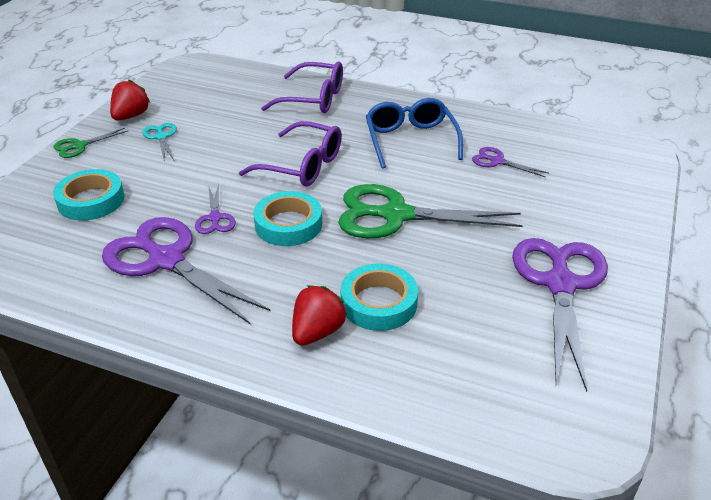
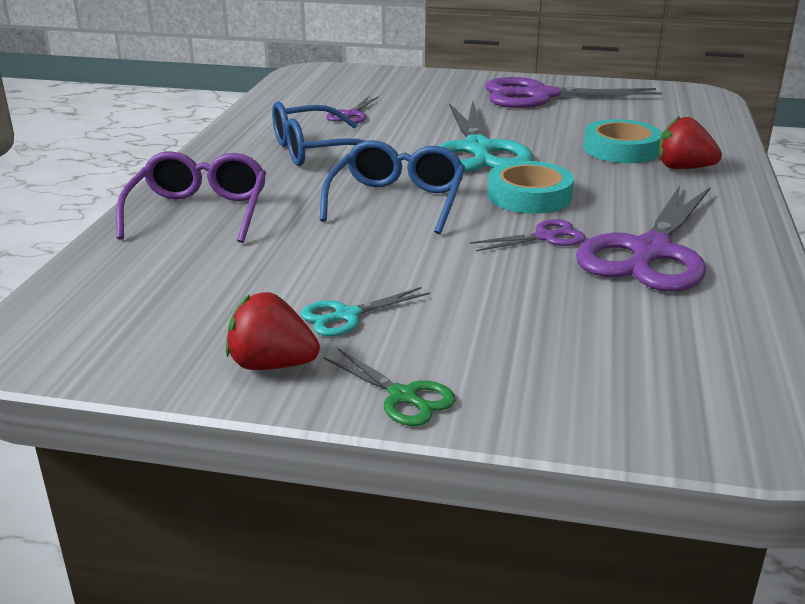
camera: 100 degrees left, 10 degrees down
(91, 200) = (565, 337): turquoise tape -> none
(302, 166) = (397, 201): purple glasses -> blue glasses
(396, 215) = (478, 150): green scissors -> turquoise scissors

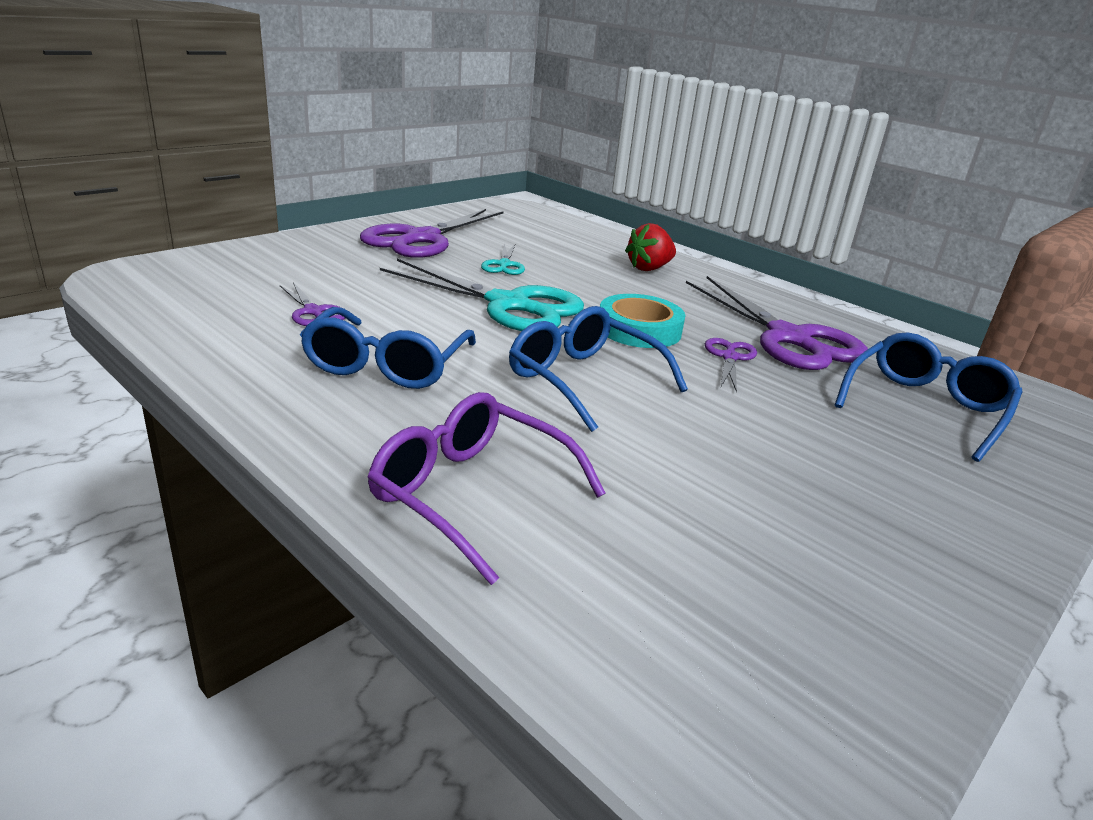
camera: 60 degrees left, 0 degrees up
(271, 365) = (919, 583): red strawberry -> none
(346, 315) = (828, 500): turquoise scissors -> turquoise scissors (504, 265)
(403, 396) = (1003, 532): green scissors -> none
(614, 337) = (925, 407): none -> blue glasses
(621, 149) = (585, 267): turquoise tape -> none

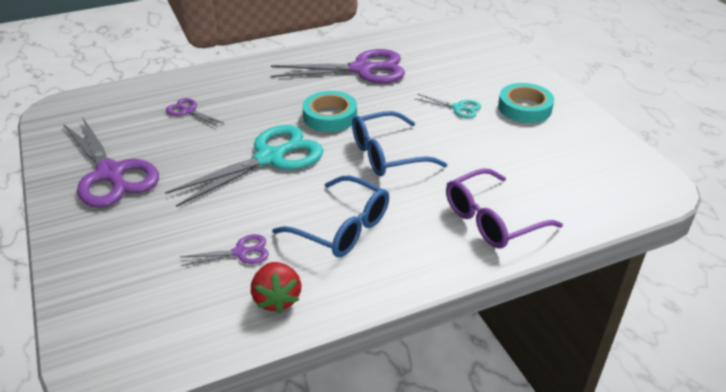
camera: 65 degrees left, 10 degrees up
(504, 265) = (194, 144): turquoise scissors -> turquoise scissors (458, 108)
(649, 268) = (236, 83): red strawberry -> red strawberry (277, 299)
(729, 357) = (378, 97): purple scissors -> purple scissors (188, 111)
(880, 509) = (524, 108): none -> turquoise tape
(925, 407) = (447, 60): blue glasses -> none

